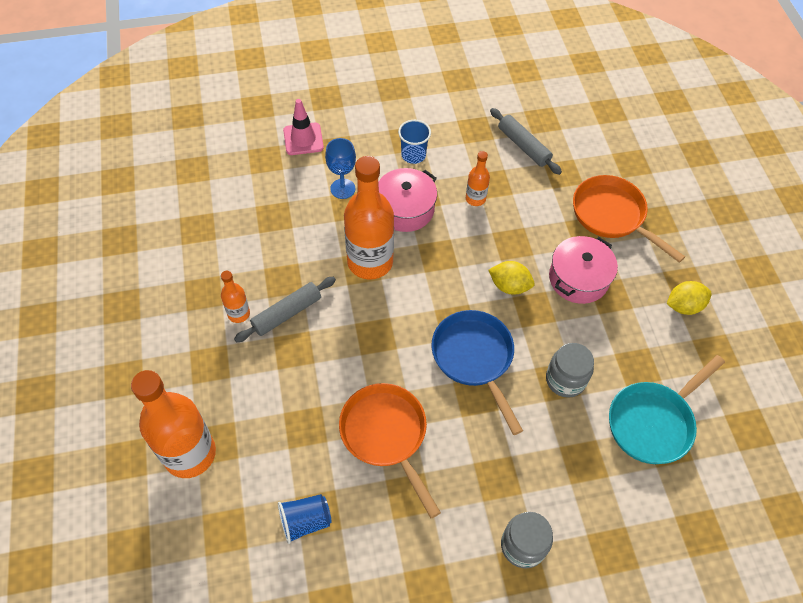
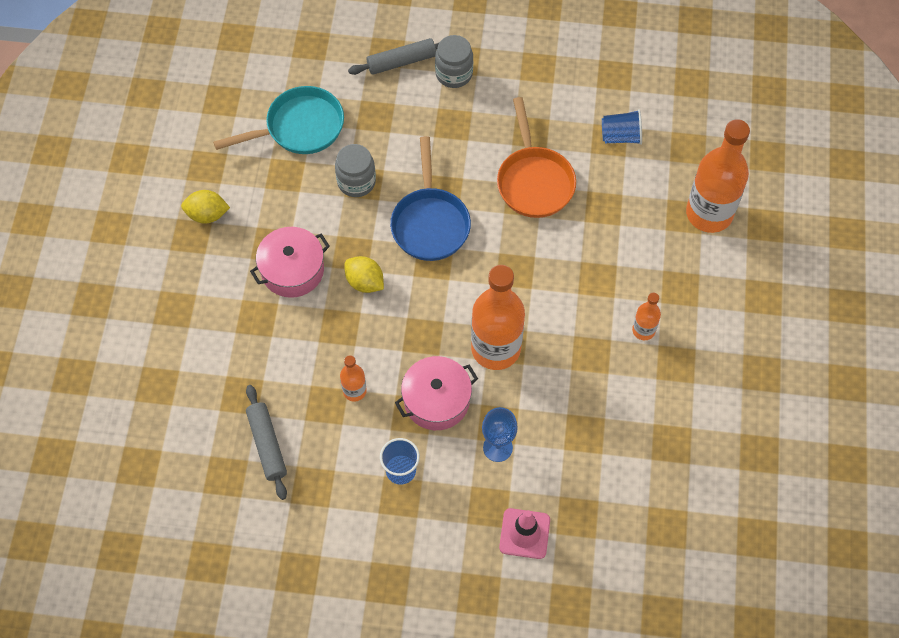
camera: 160 degrees left, 5 degrees up
(287, 313) = (595, 317): grey rolling pin -> grey rolling pin (401, 61)
(612, 216) = (218, 327): orange pan -> none

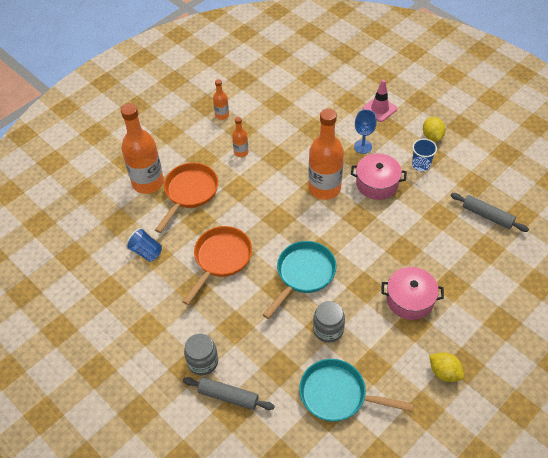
camera: 140 degrees left, 10 degrees down
(267, 445) = (487, 216): grey rolling pin -> grey rolling pin turned 75 degrees counterclockwise
(354, 391) = (419, 213): orange bottle -> orange bottle (222, 115)
(365, 282) = (370, 265): yellow lemon -> yellow lemon (432, 136)
(430, 223) = (303, 274): blue pan -> turquoise pan
(648, 233) = (189, 193): none -> orange pan

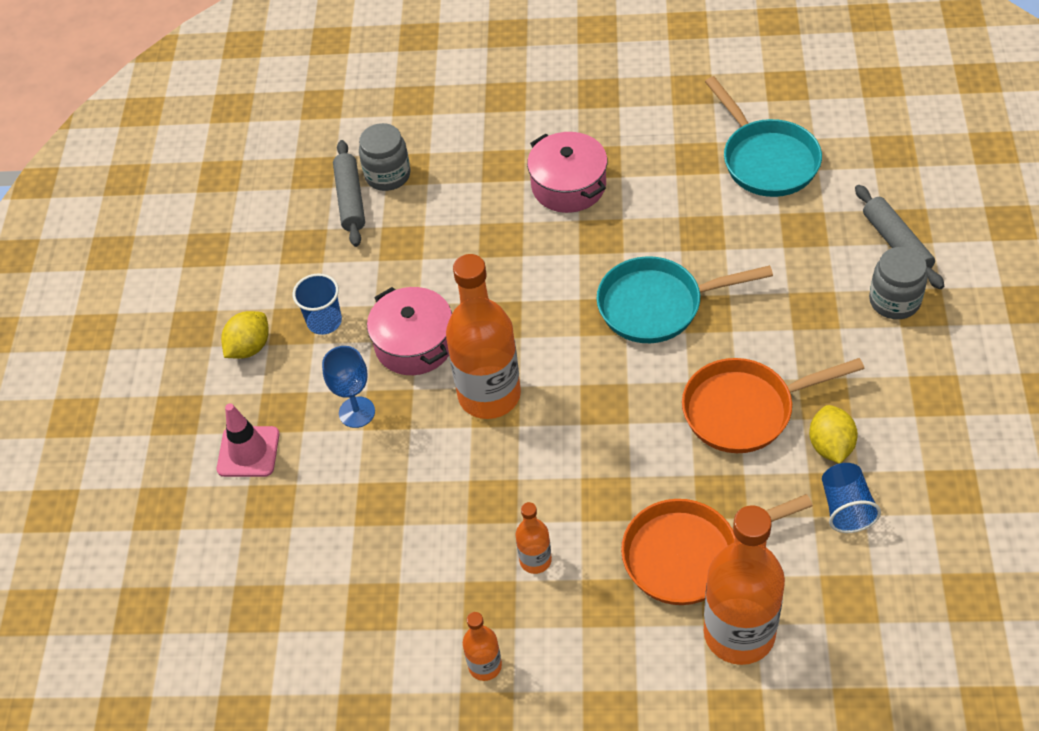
camera: 130 degrees left, 0 degrees up
(328, 329) = (701, 225): grey jar -> grey jar (388, 175)
(444, 372) = (628, 101): yellow lemon -> yellow lemon (830, 446)

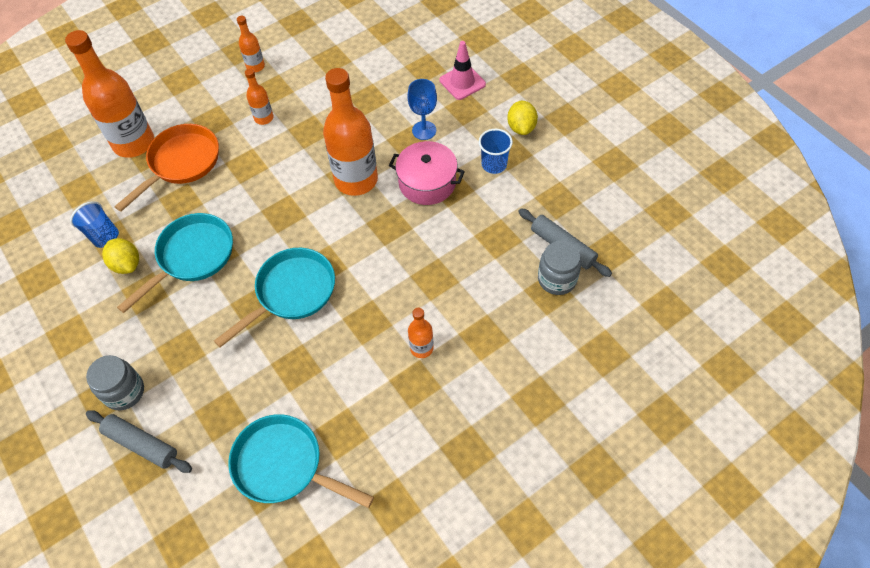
camera: 140 degrees right, 5 degrees up
(568, 185) = (421, 348): pink pot -> orange bottle
(745, 410) = (192, 257): orange pan -> turquoise pan

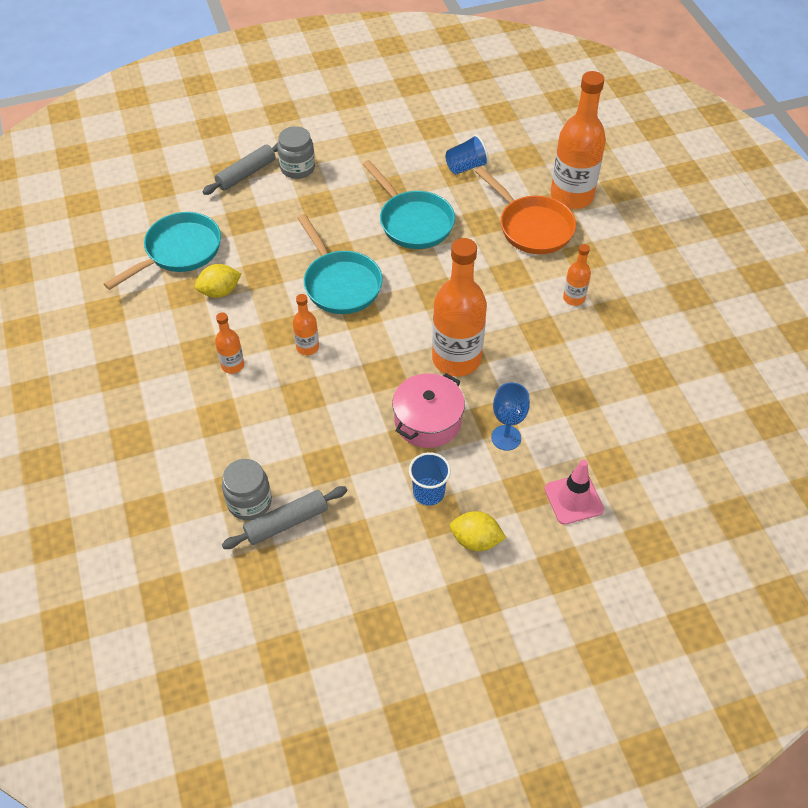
camera: 105 degrees right, 5 degrees down
(126, 264) = (424, 179): yellow lemon -> yellow lemon (220, 292)
(255, 66) = (658, 303): orange bottle -> orange bottle (307, 347)

